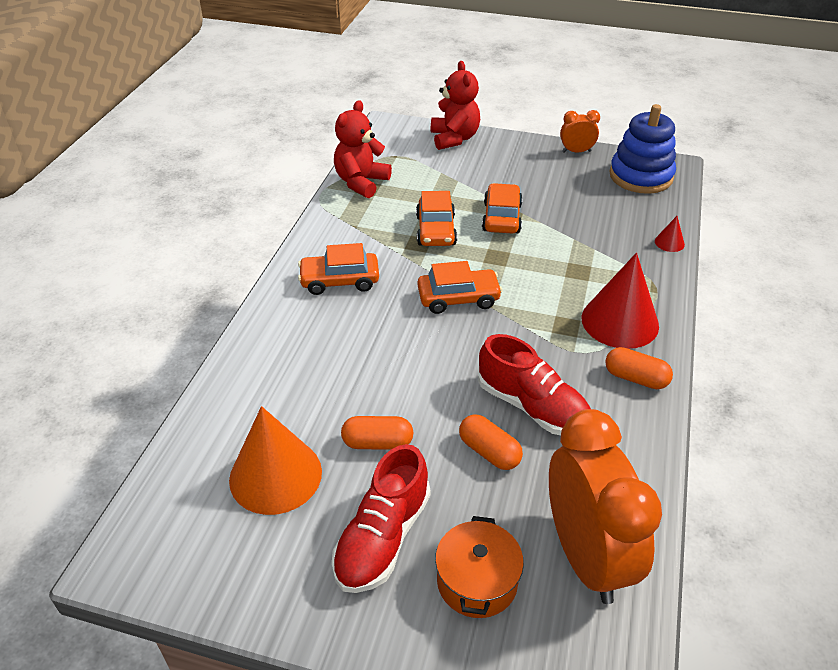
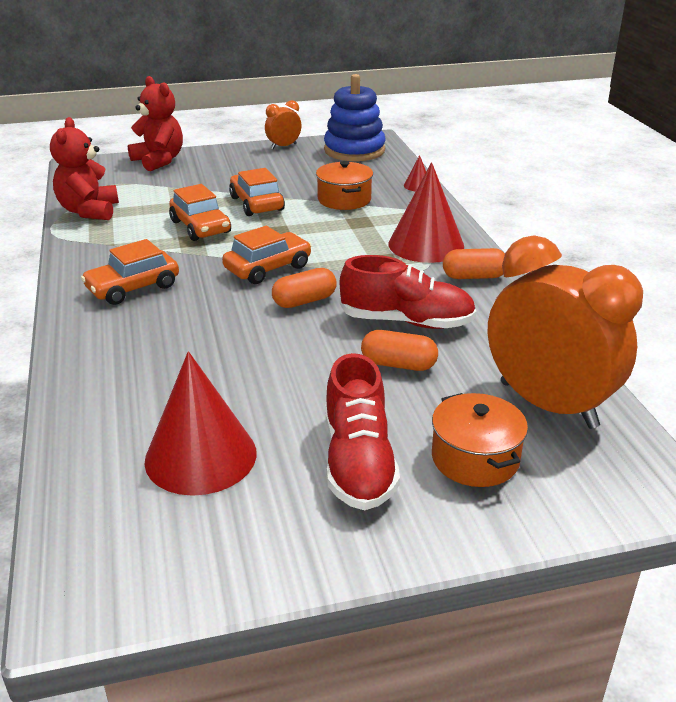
camera: 30 degrees left, 10 degrees down
(275, 475) = (201, 456): orange cone -> red cone
(377, 443) = (286, 394): orange capsule -> orange capsule (304, 301)
(584, 238) = (344, 199): none -> orange pot

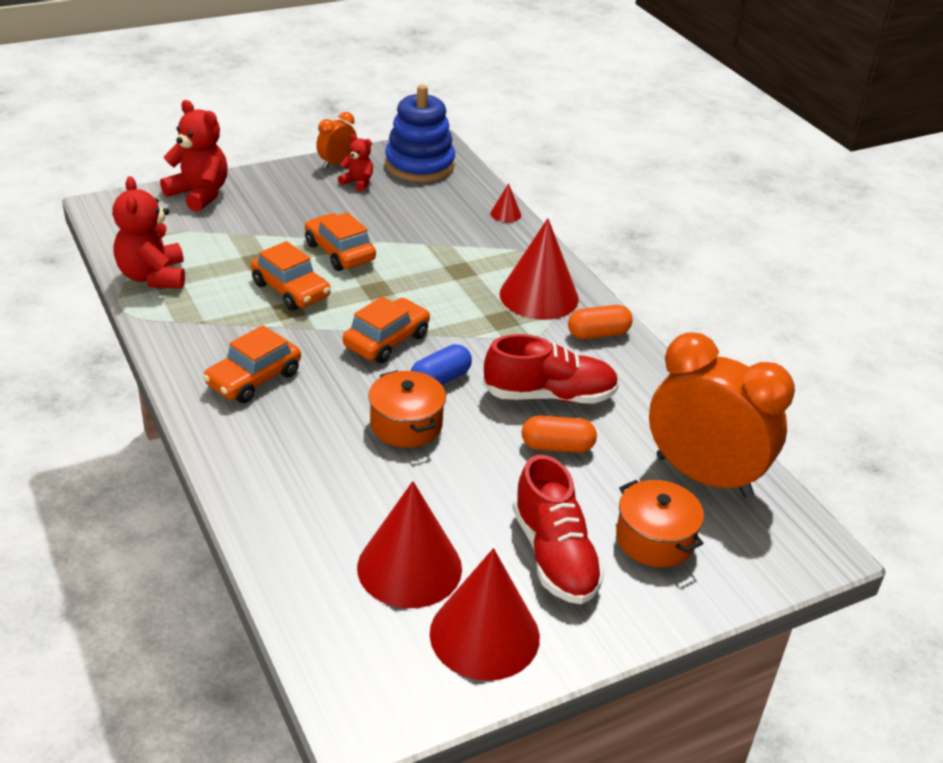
camera: 15 degrees left, 5 degrees up
(250, 531) = (484, 635): none -> red cone
(295, 159) = (358, 182): none -> red teddy bear
(304, 301) = (440, 380): orange capsule -> blue capsule
(344, 199) = (433, 239): orange pot -> orange pot (406, 424)

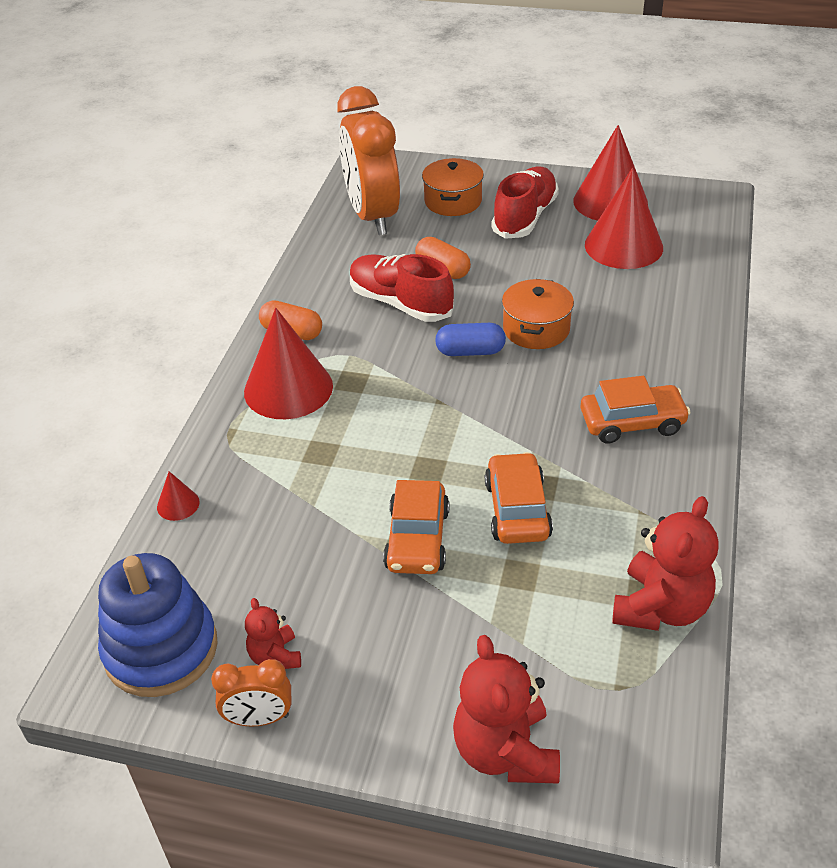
camera: 135 degrees left, 5 degrees up
(386, 340) = (477, 407): orange car -> none

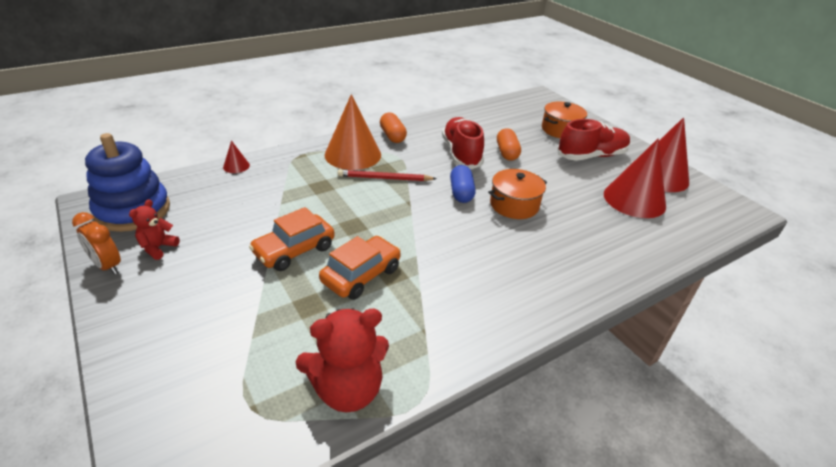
camera: 40 degrees right, 5 degrees down
(288, 388) = (353, 154): red cone -> orange cone
(371, 392) = (384, 178): none -> red pencil
(372, 216) = (508, 115): orange clock -> none
(470, 351) = (461, 192): blue capsule -> blue capsule turned 45 degrees clockwise
(505, 751) = (151, 380): red teddy bear -> none
(632, 422) = (496, 283): orange car -> none

